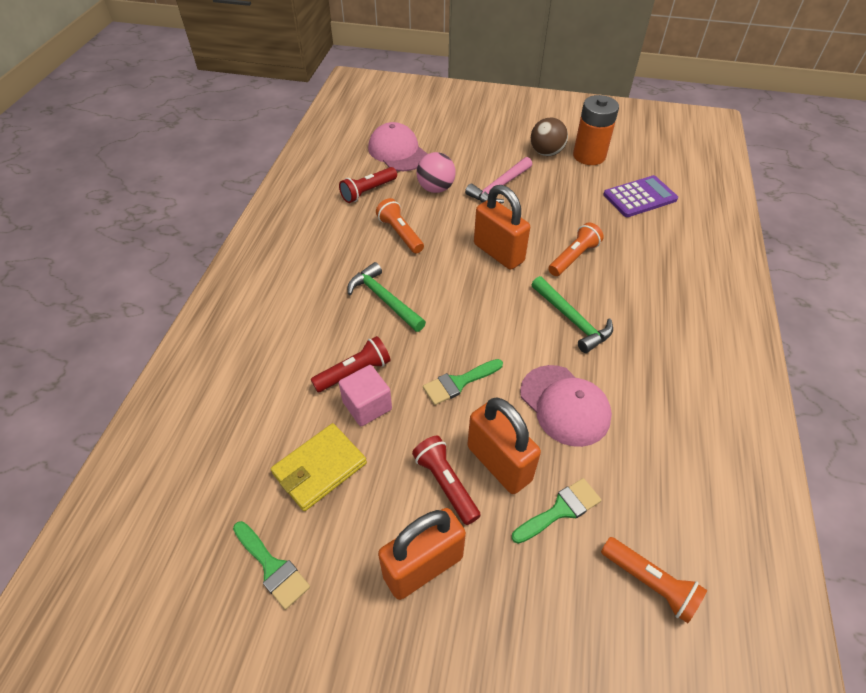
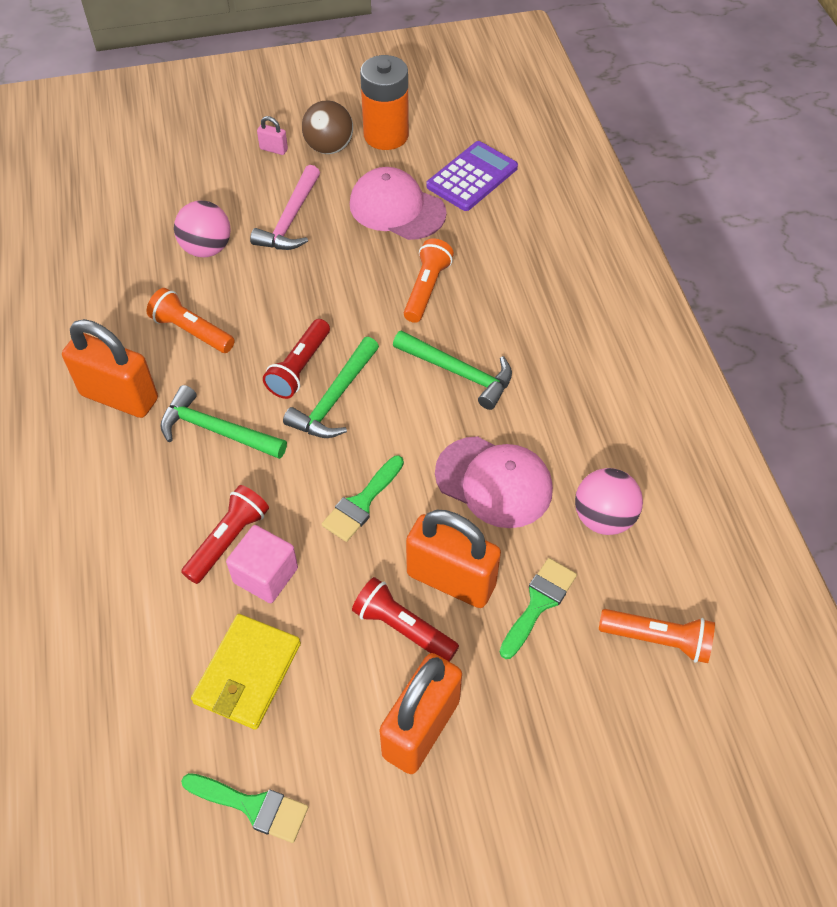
camera: 25 degrees left, 5 degrees up
(368, 191) = (115, 283): red flashlight -> red flashlight (299, 368)
(397, 152) = (125, 208): pink cap -> pink cap (397, 208)
(474, 306) = (335, 399): none -> green hammer
(498, 253) = (332, 314): orange padlock -> orange padlock (119, 397)
(508, 144) = (274, 149): none -> pink padlock
(642, 465) = (603, 518): none -> pink ball

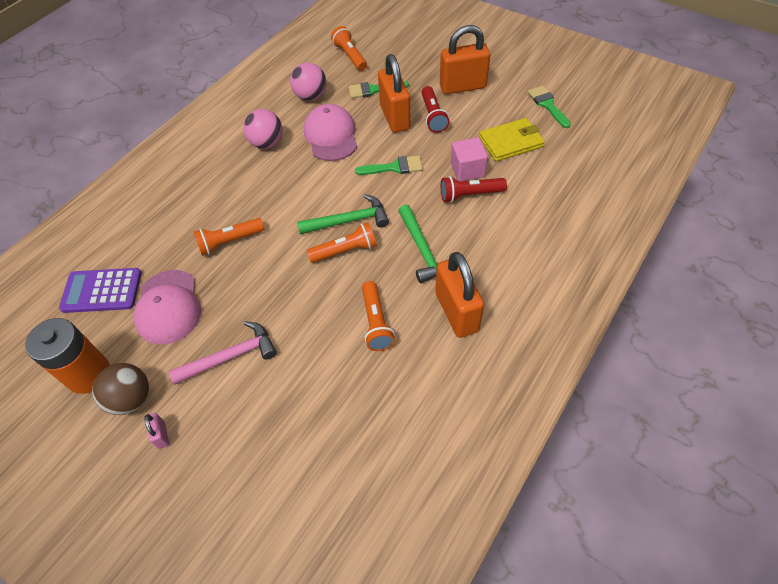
camera: 130 degrees left, 0 degrees up
(207, 248) = (303, 380): pink ball -> pink ball (267, 143)
(299, 368) = (345, 250): red flashlight -> orange flashlight
(458, 372) = (278, 188): green hammer -> none

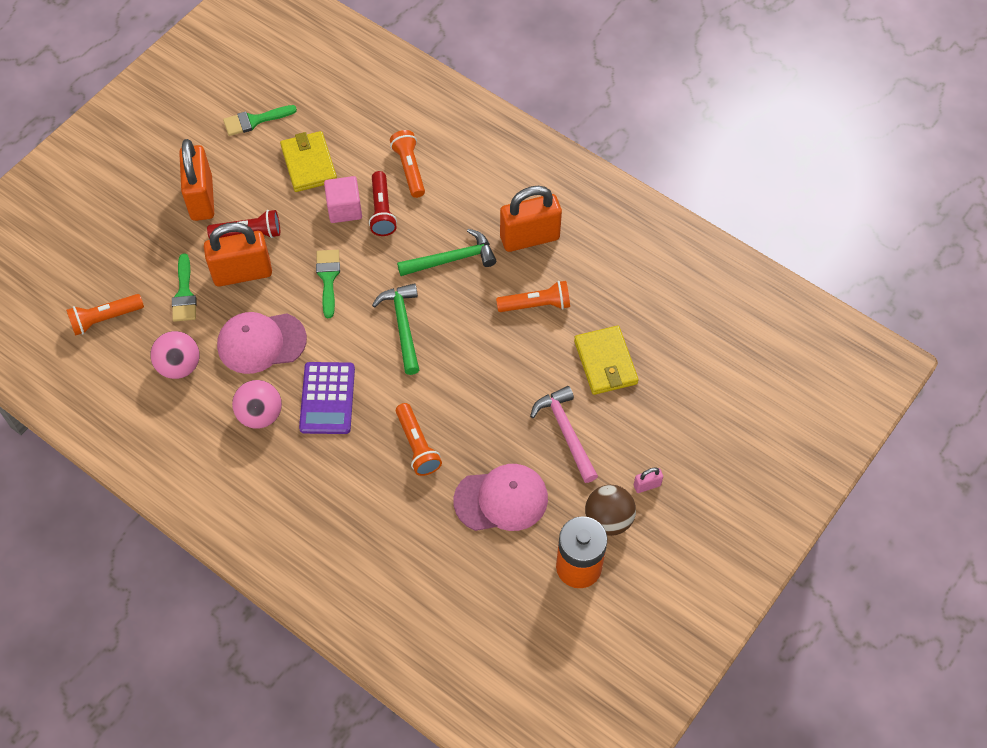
camera: 90 degrees left, 5 degrees up
(102, 291) = (473, 574): purple calculator -> purple calculator (327, 398)
(308, 390) = (605, 362): none -> yellow wallet
(345, 250) = (444, 330): orange flashlight -> orange flashlight (409, 169)

